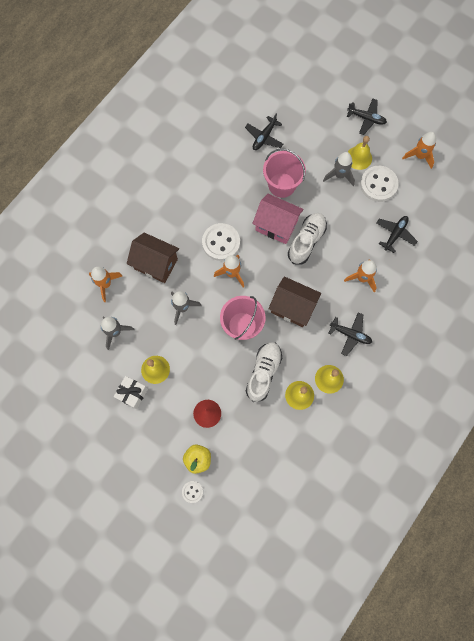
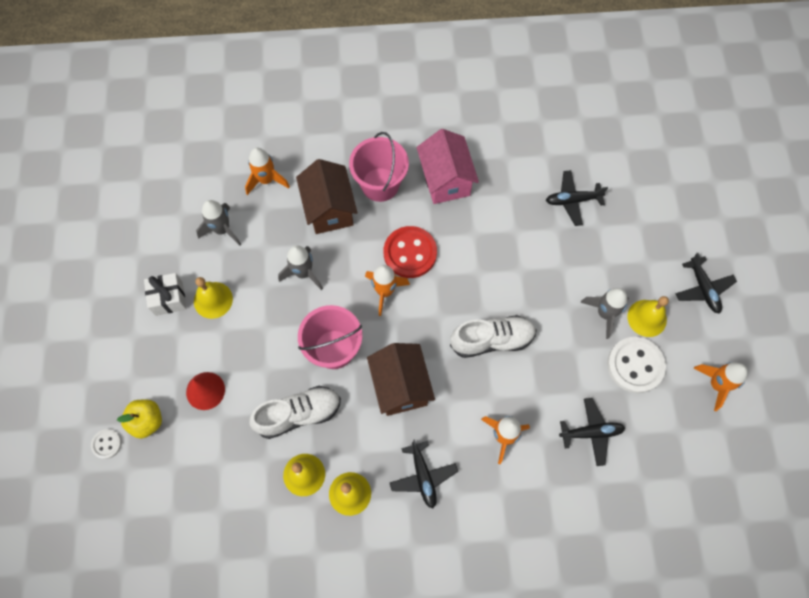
camera: 50 degrees right, 5 degrees down
(221, 242) = (410, 253): white button -> red button
(276, 225) = (481, 294): pink house -> pink house (445, 180)
(282, 185) = (534, 262): pink bucket -> pink bucket (380, 184)

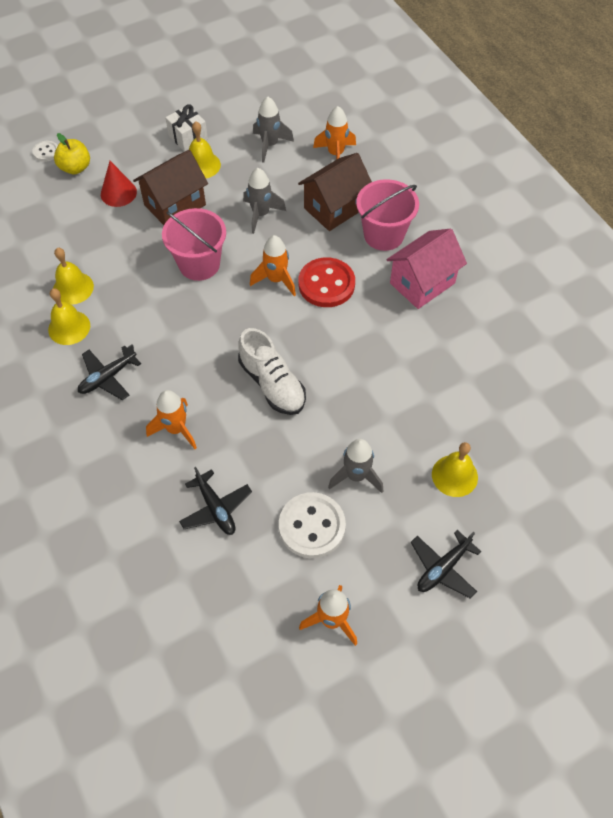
camera: 65 degrees right, 10 degrees down
(298, 414) = (126, 263): white shoe -> none
(400, 386) = (188, 327): brown house -> brown house (175, 205)
(572, 200) = (470, 401): black plane -> none
(647, 318) = (374, 520): yellow bell -> yellow bell (454, 475)

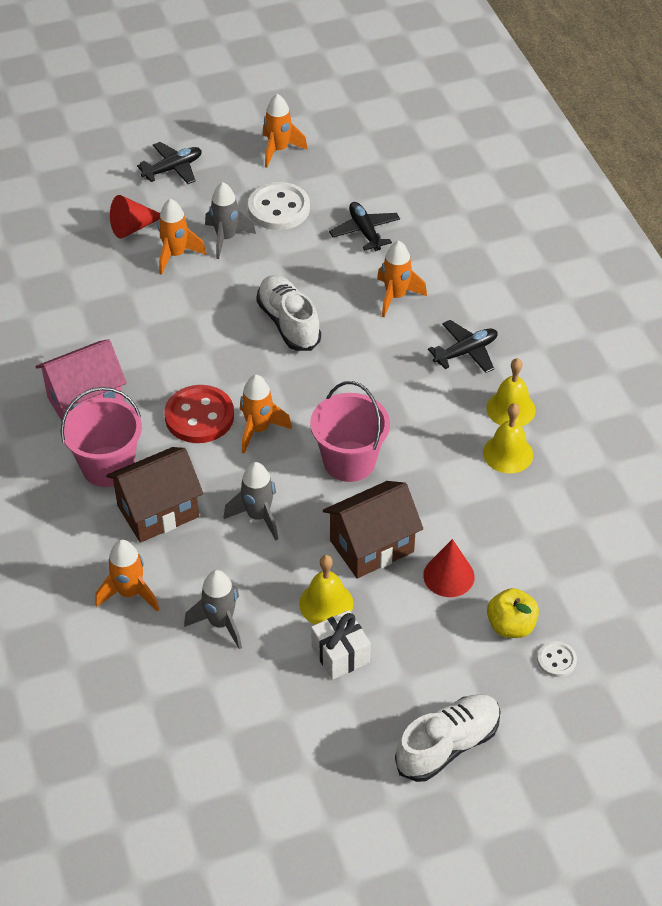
camera: 170 degrees left, 10 degrees down
(116, 100) = (447, 745): none -> white shoe
(399, 446) = (176, 255): none -> orange rocket
(454, 475) = (133, 227): yellow bell -> red cone

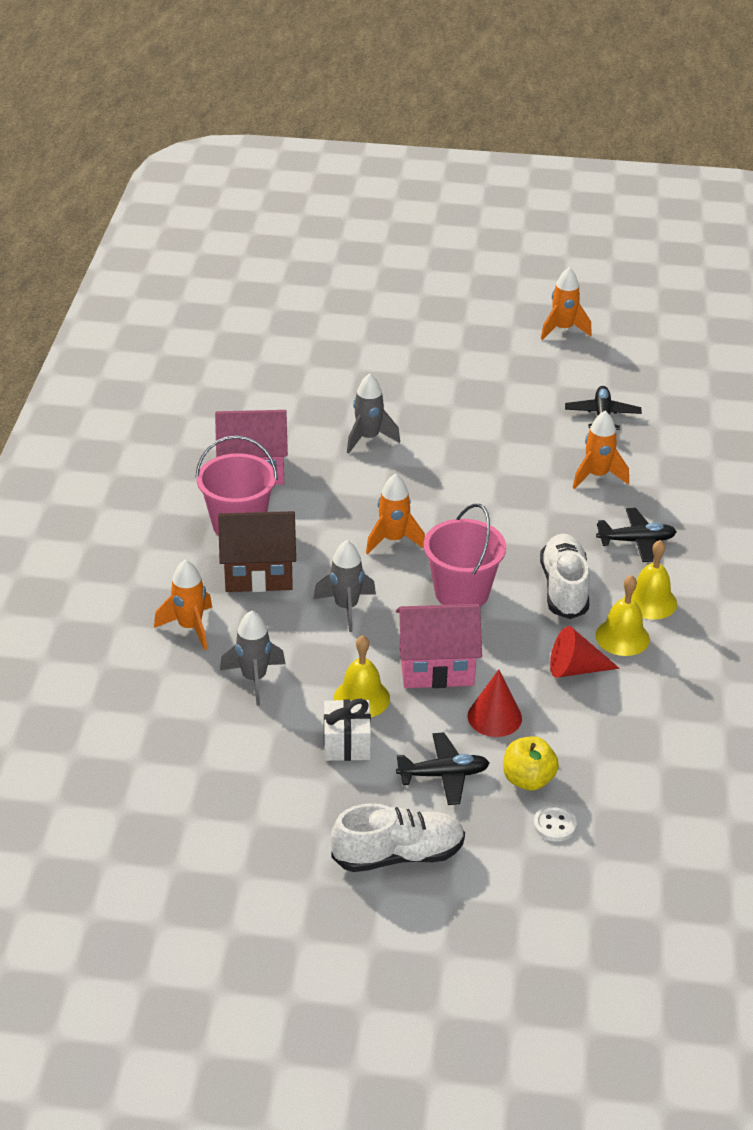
camera: 25 degrees right, 10 degrees down
(133, 227) = (387, 351): red cone -> red cone (575, 669)
(173, 169) = (454, 317): black plane -> black plane (443, 775)
(176, 255) = (411, 383): orange rocket -> none
(199, 416) = (346, 513): red button -> none
(226, 238) = (466, 383): grey rocket -> grey rocket (368, 438)
(279, 208) = (531, 374): white button -> none
(289, 323) = (479, 466): white shoe -> white shoe (564, 588)
(371, 546) = (436, 667): brown house -> pink house

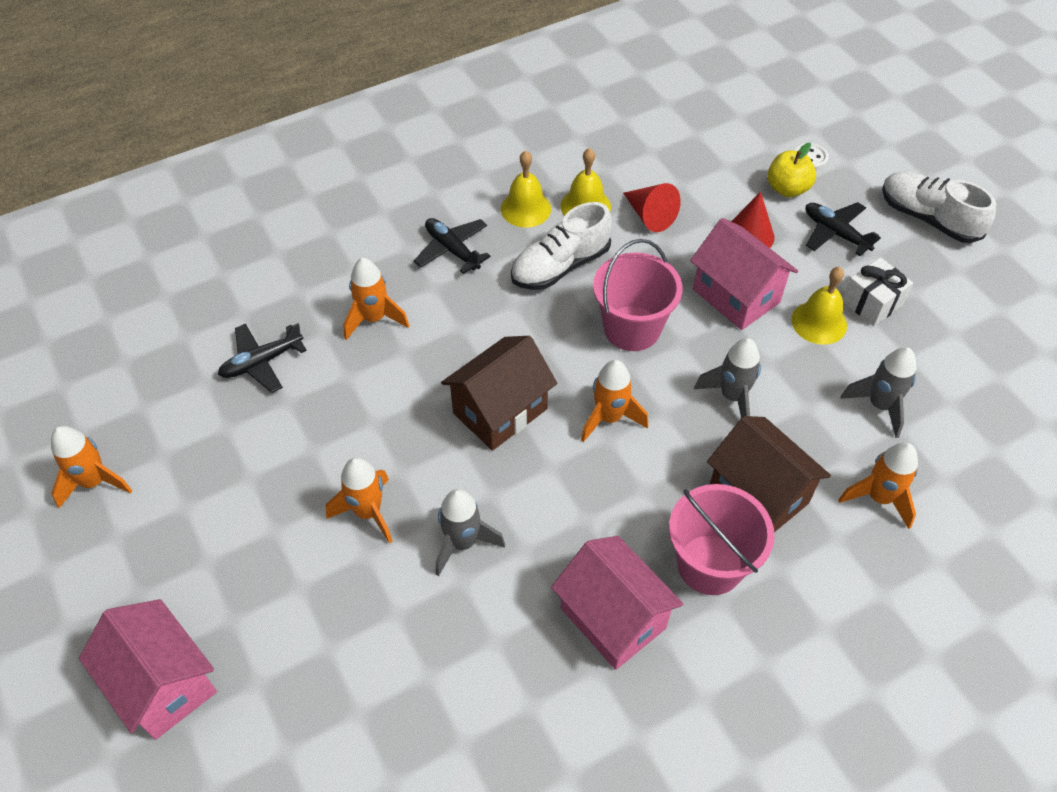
camera: 125 degrees left, 15 degrees up
(397, 315) = (163, 684): none -> pink house
(431, 413) = (368, 512): none -> orange rocket
(452, 495) = (500, 411): none -> brown house

